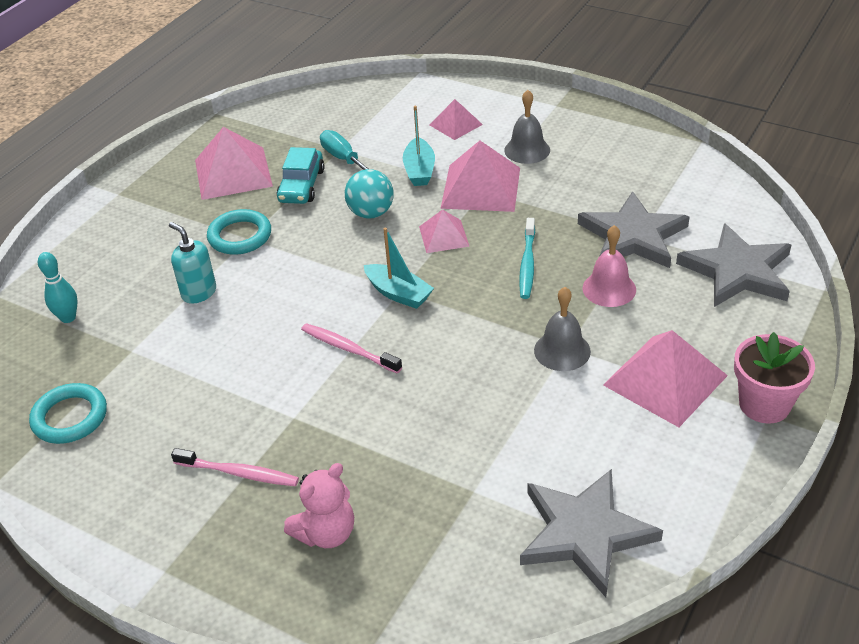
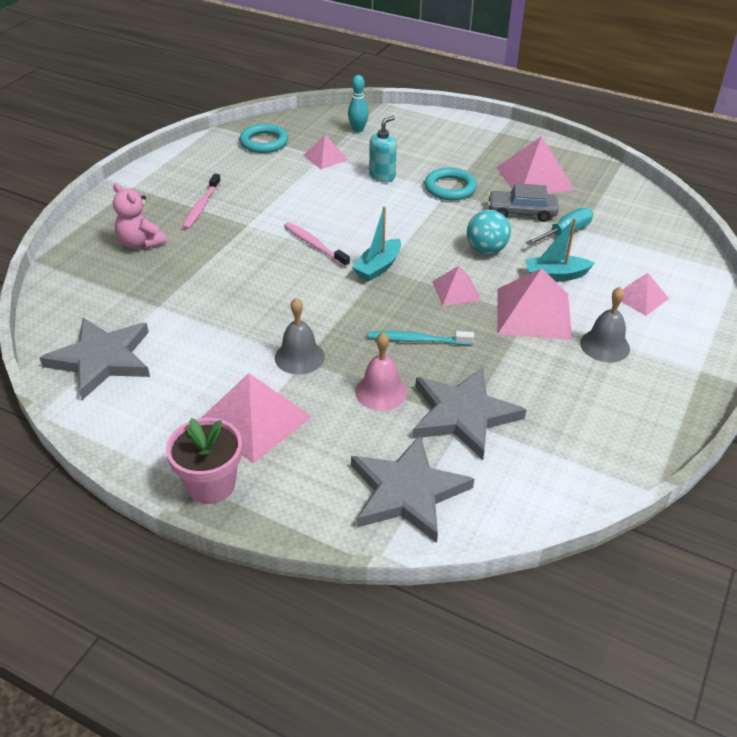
camera: 85 degrees right, 0 degrees up
(135, 348) = (325, 157): none -> pink pyramid
(301, 185) = (521, 212): turquoise car -> grey car
(348, 349) = (314, 245): pink toothbrush -> pink toothbrush turned 75 degrees counterclockwise

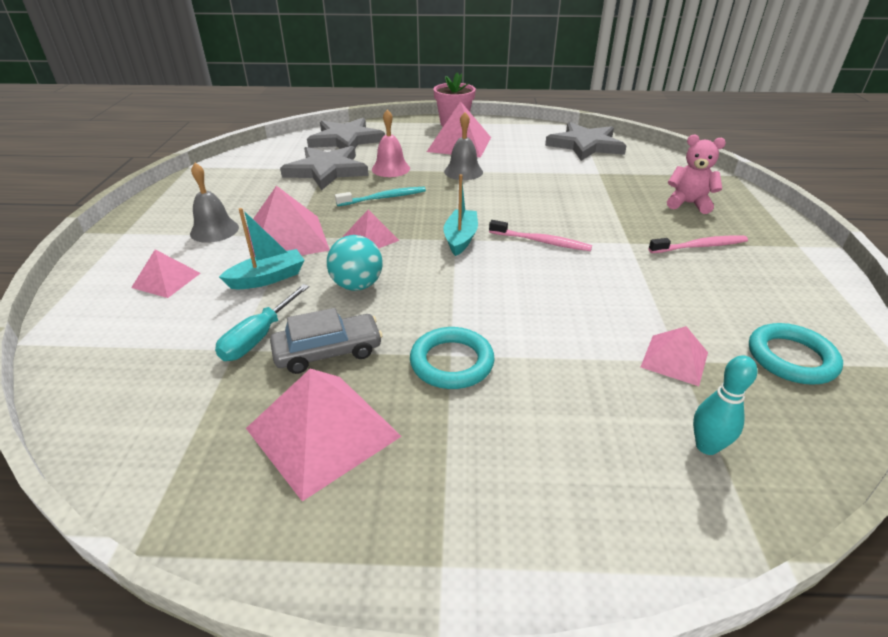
camera: 155 degrees right, 5 degrees down
(201, 206) = (700, 246): pink toothbrush -> pink toothbrush turned 90 degrees clockwise
(382, 176) = (562, 352): turquoise soap dispenser -> none

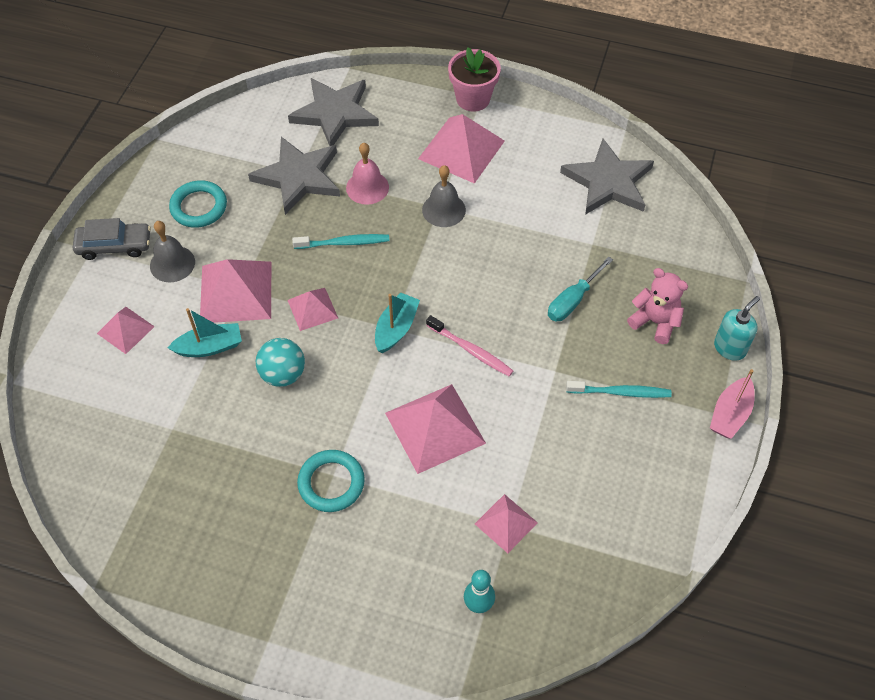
camera: 15 degrees right, 20 degrees up
(259, 337) = (192, 419): turquoise screwdriver -> turquoise screwdriver (573, 300)
(323, 432) = (220, 525): pink pyramid -> pink pyramid (435, 428)
(328, 351) = (241, 448): grey car -> grey car (114, 246)
(700, 246) = (621, 392): pink toothbrush -> turquoise toothbrush
(763, 208) = (730, 348): none -> turquoise soap dispenser
(791, 358) = (601, 545): turquoise ring -> turquoise ring (199, 207)
(807, 244) = (730, 414): none -> pink boat

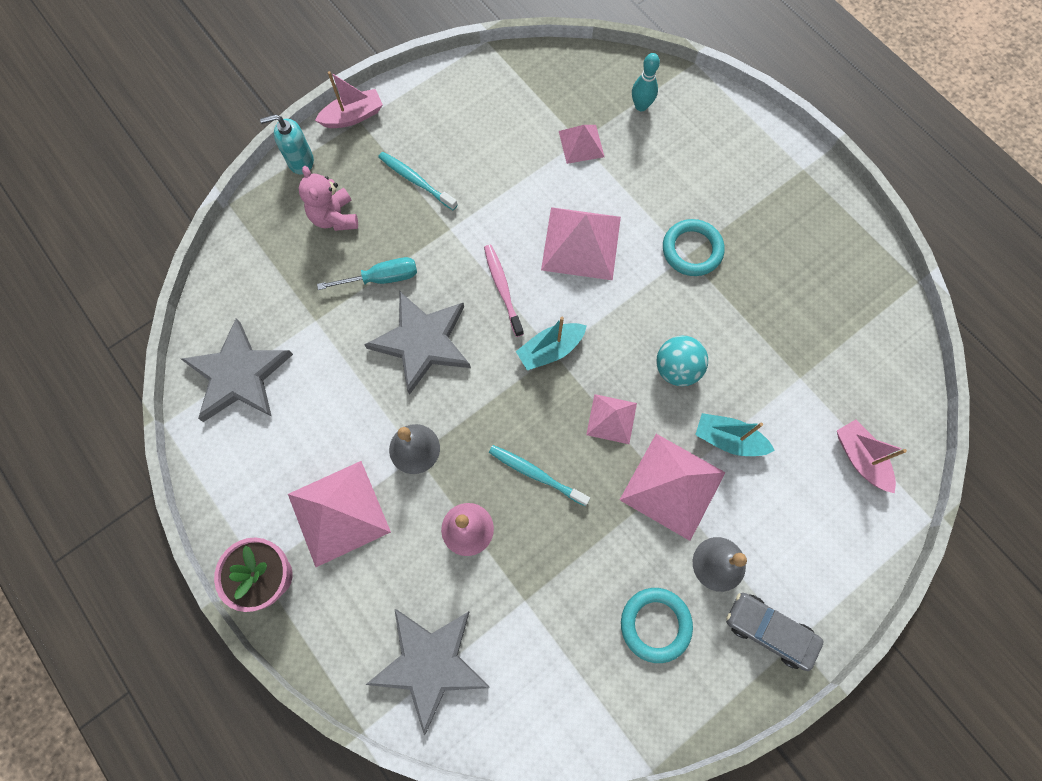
camera: 145 degrees left, 15 degrees up
(91, 394) = (860, 458): none -> pink boat
(125, 330) = (800, 511): pink pyramid -> none
(299, 177) = (527, 593): grey star -> grey star (422, 342)

